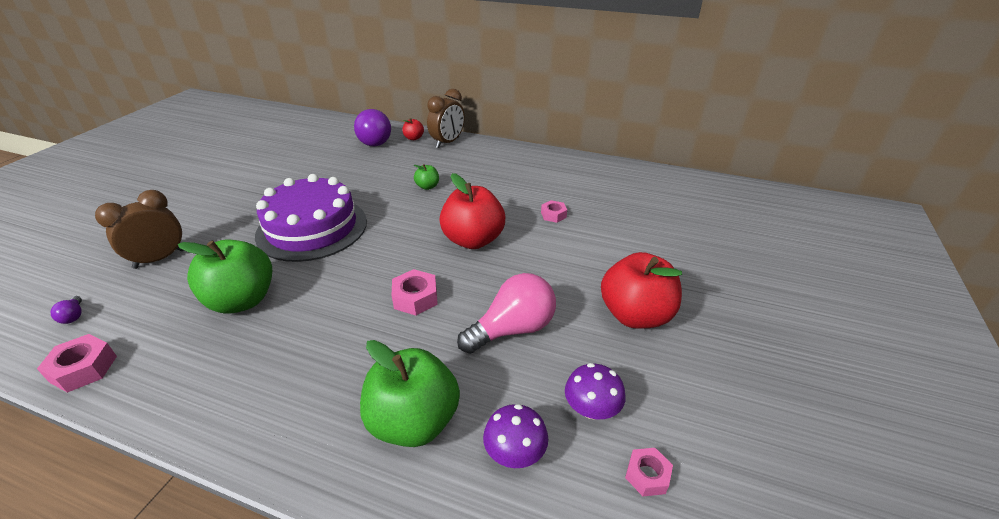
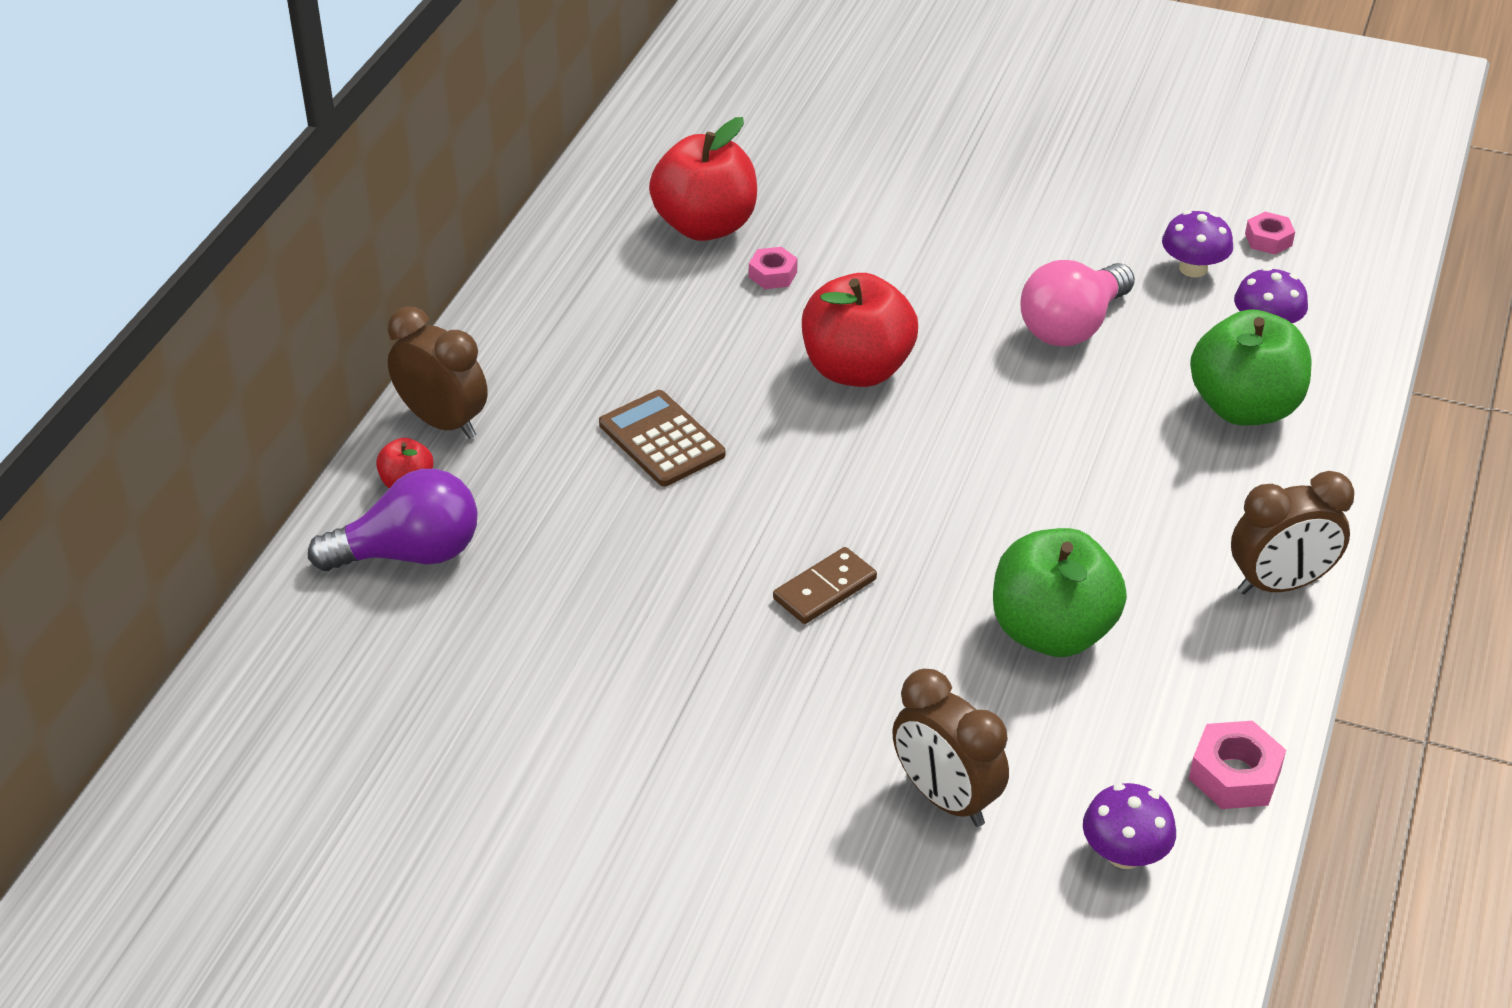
camera: 90 degrees left, 5 degrees up
(73, 316) = (1124, 854): purple light bulb -> purple mushroom
(221, 416) = (1279, 584): none -> brown clock
(312, 228) = (825, 589): purple cake -> brown domino
(415, 298) = (1019, 426): pink nut -> none
(427, 187) = (661, 440): green apple -> brown calculator
(513, 329) = (1072, 326): pink light bulb -> pink light bulb turned 105 degrees counterclockwise
(635, 315) = (1027, 217): red apple -> red apple (705, 226)

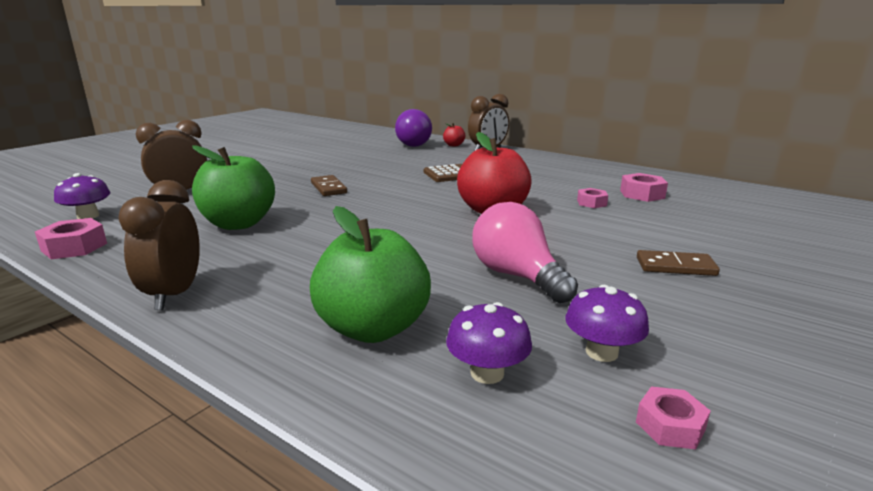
camera: 105 degrees right, 20 degrees down
(705, 226) = (642, 194): red apple -> pink nut
(979, 216) = (675, 266): none -> brown domino

